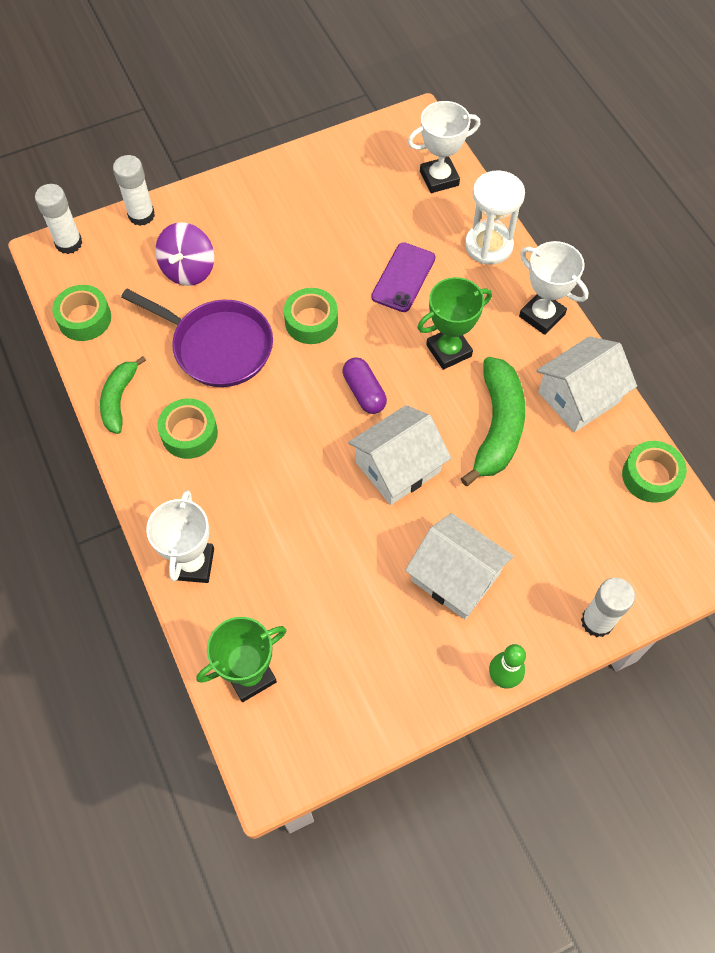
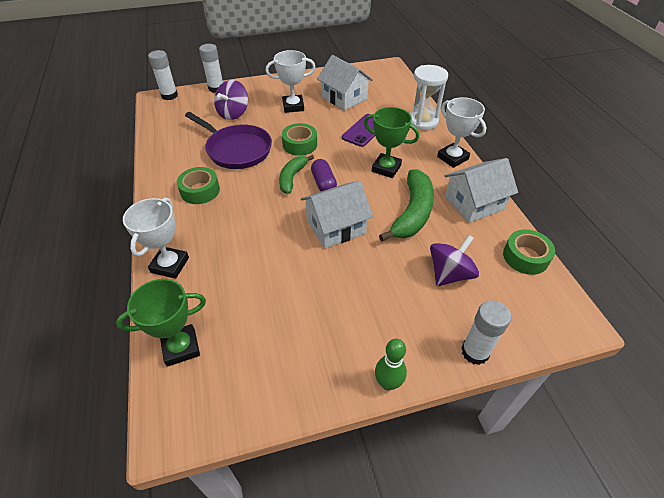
camera: 10 degrees right, 15 degrees down
(84, 318) = (161, 128): green tape -> none
(119, 399) = (163, 168): green banana -> green banana (292, 177)
(439, 178) = (397, 90): white trophy -> white trophy (293, 106)
(449, 350) = (386, 168): green trophy -> green trophy turned 45 degrees clockwise
(455, 577) = (363, 302): white house -> white house (344, 98)
(557, 518) = (449, 274): none -> purple spinning top

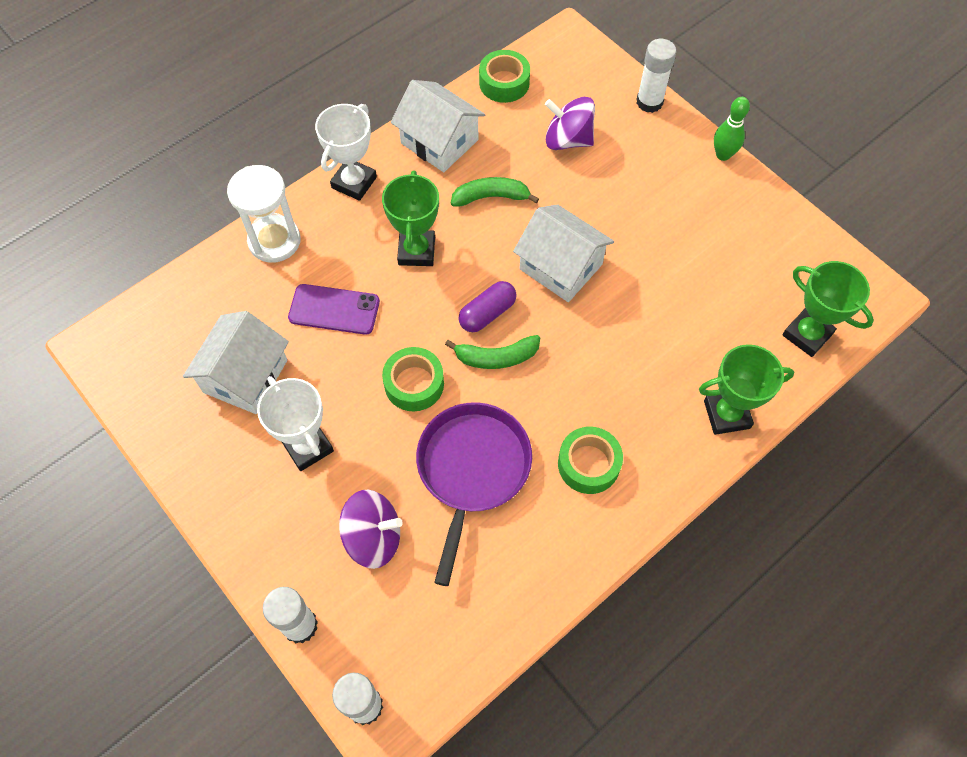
camera: 115 degrees left, 15 degrees up
(170, 265) = (726, 414): white trophy -> green trophy
(412, 213) = (491, 197): green banana -> green banana, size x0.62

